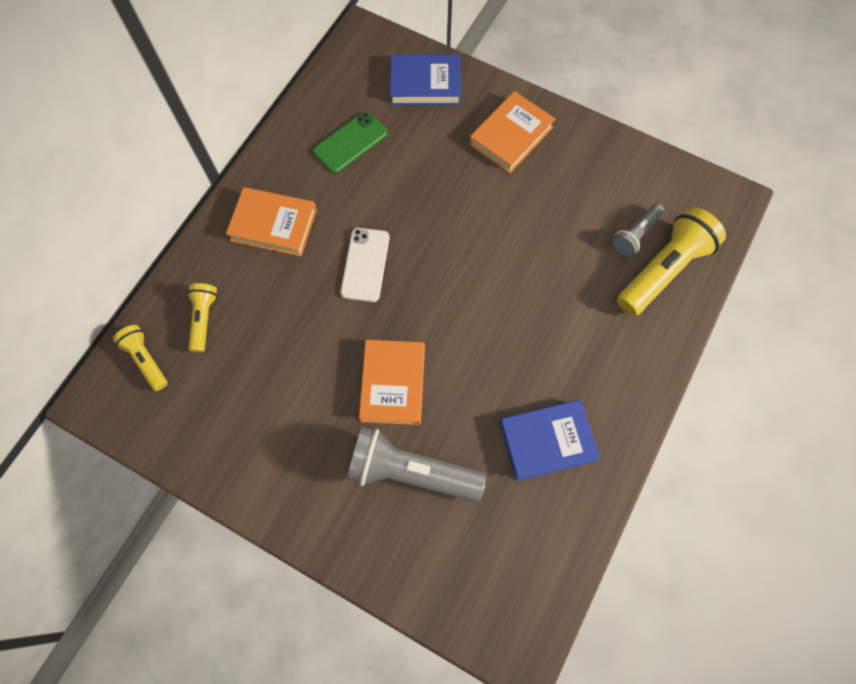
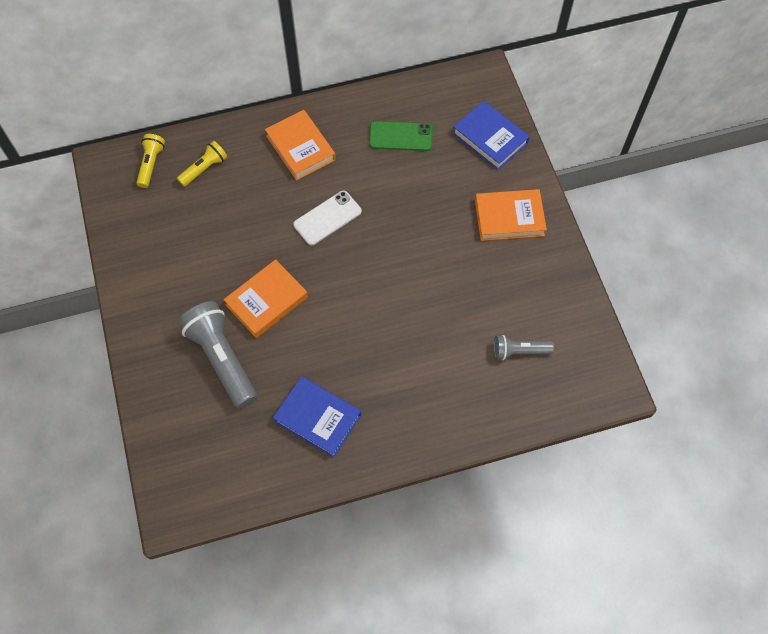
camera: 45 degrees right, 5 degrees down
(664, 270) = (512, 389): yellow flashlight -> none

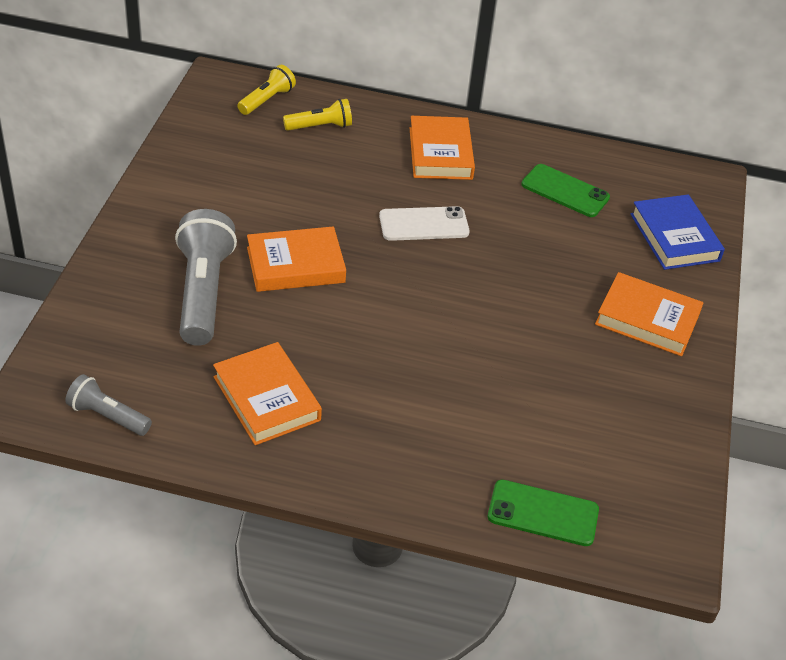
camera: 25 degrees right, 20 degrees down
(318, 418) = (266, 398): blue book -> orange book
(519, 351) = (568, 454): grey flashlight -> grey flashlight (107, 416)
(528, 403) = (543, 513): none -> green phone

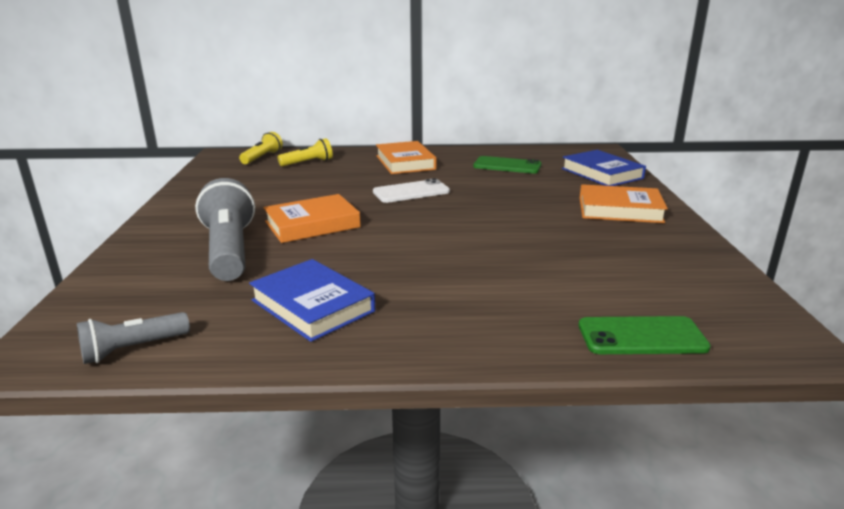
camera: 10 degrees left, 20 degrees down
(107, 416) = (133, 349): grey flashlight -> grey flashlight turned 45 degrees counterclockwise
(266, 398) = (312, 306): orange book -> blue book

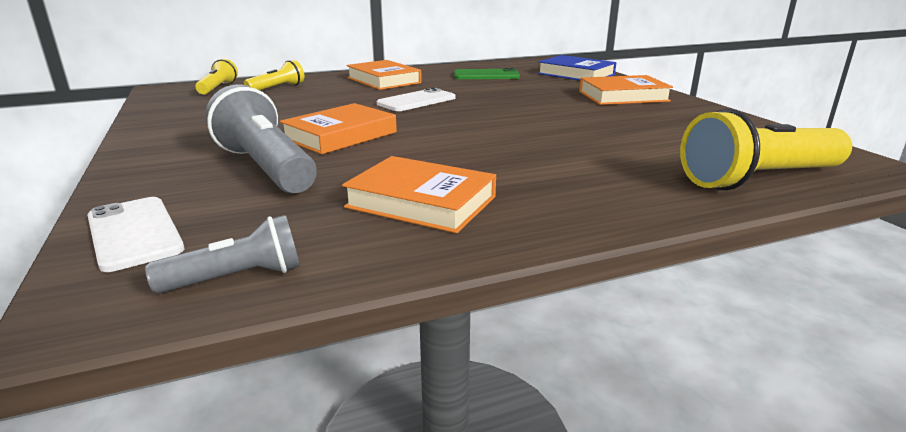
camera: 20 degrees left, 0 degrees up
(101, 297) = (134, 233): none -> white phone
(133, 349) = (237, 278): grey flashlight -> grey flashlight turned 150 degrees counterclockwise
(312, 306) = (421, 202): blue book -> orange book
(641, 337) = (758, 179): green phone -> yellow flashlight

